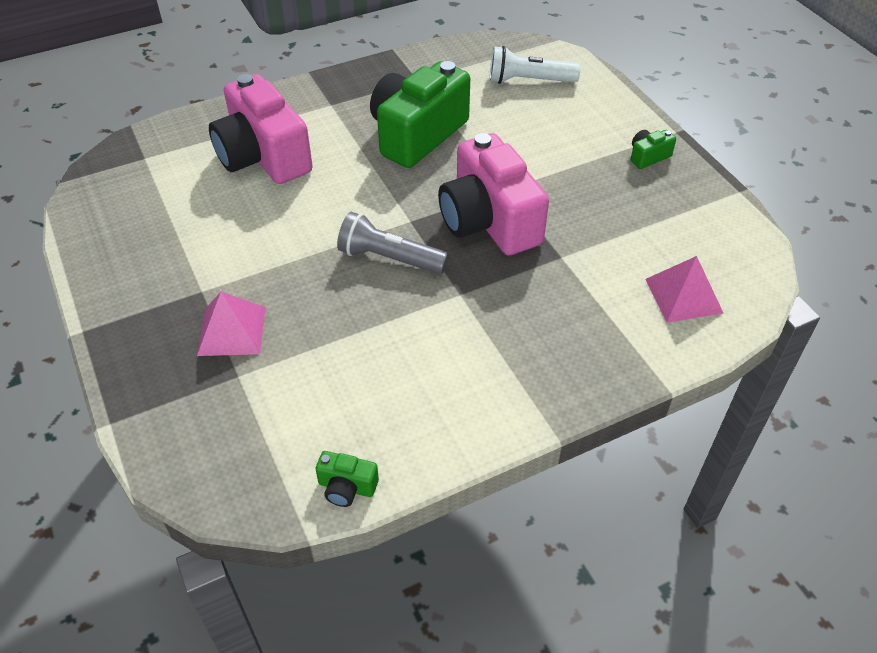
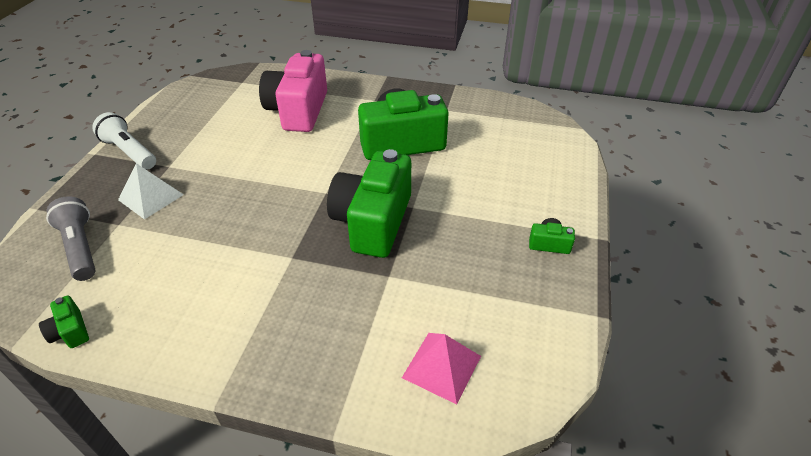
camera: 40 degrees right, 5 degrees down
(231, 331) = (150, 197): pink pyramid -> white pyramid
(390, 258) = (283, 208): grey flashlight -> grey flashlight (80, 248)
(489, 221) = (373, 221): pink camera -> green camera
(529, 81) = (523, 145): white flashlight -> white flashlight (130, 152)

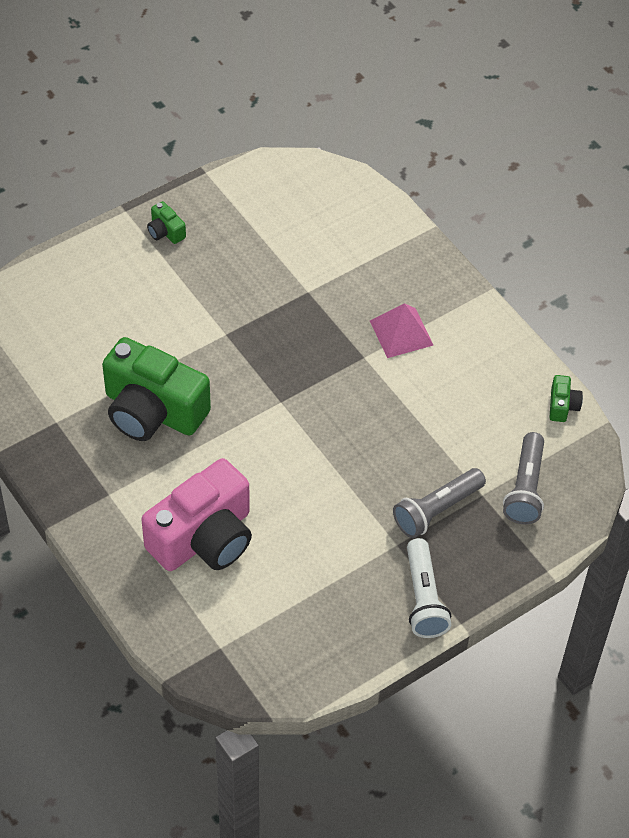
camera: 140 degrees left, 10 degrees up
(150, 197) = (437, 510): white pyramid -> grey flashlight
(373, 221) = (272, 344): green camera -> none
(441, 366) = (338, 214): pink pyramid -> pink pyramid (401, 333)

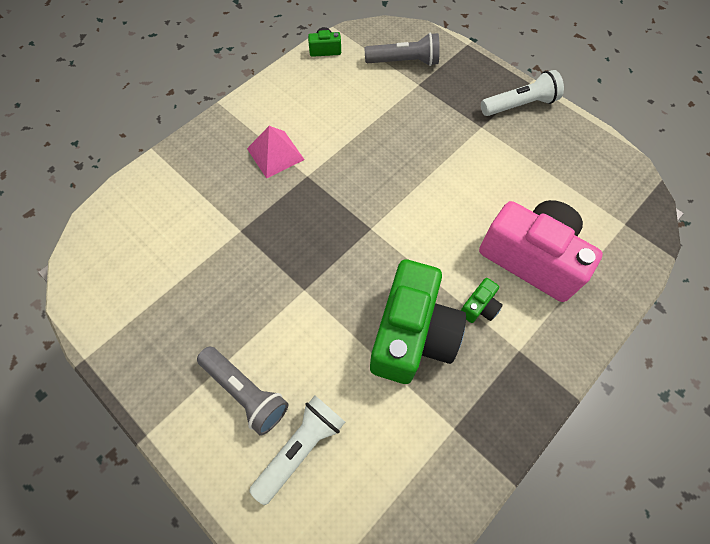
camera: 100 degrees left, 10 degrees up
(79, 310) = (300, 448): none -> white flashlight
(165, 232) = (175, 380): green camera -> green camera (479, 307)
(437, 510) = (442, 107): grey flashlight -> grey flashlight (245, 392)

